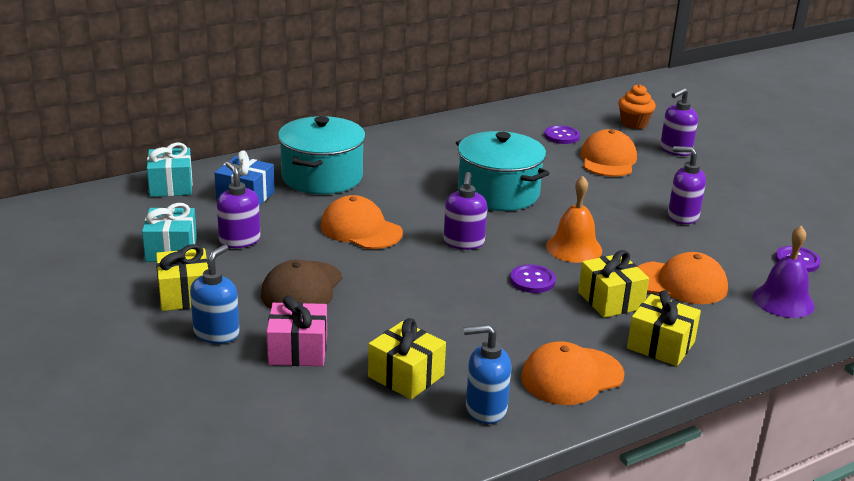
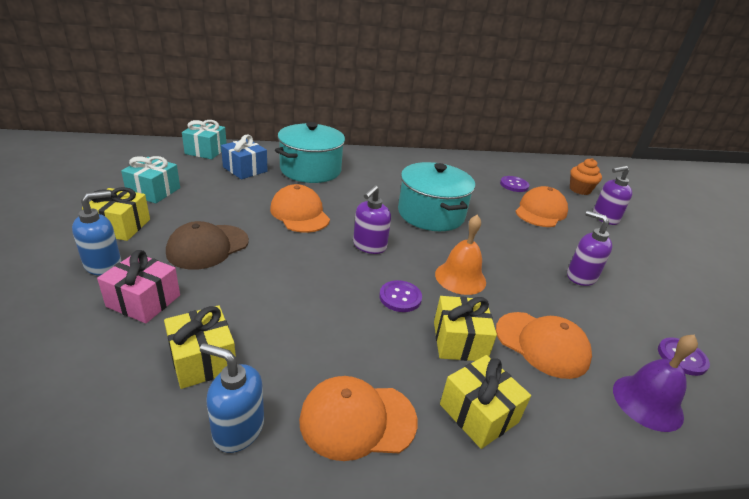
camera: 20 degrees right, 5 degrees up
(239, 240) = (206, 197): purple soap dispenser -> none

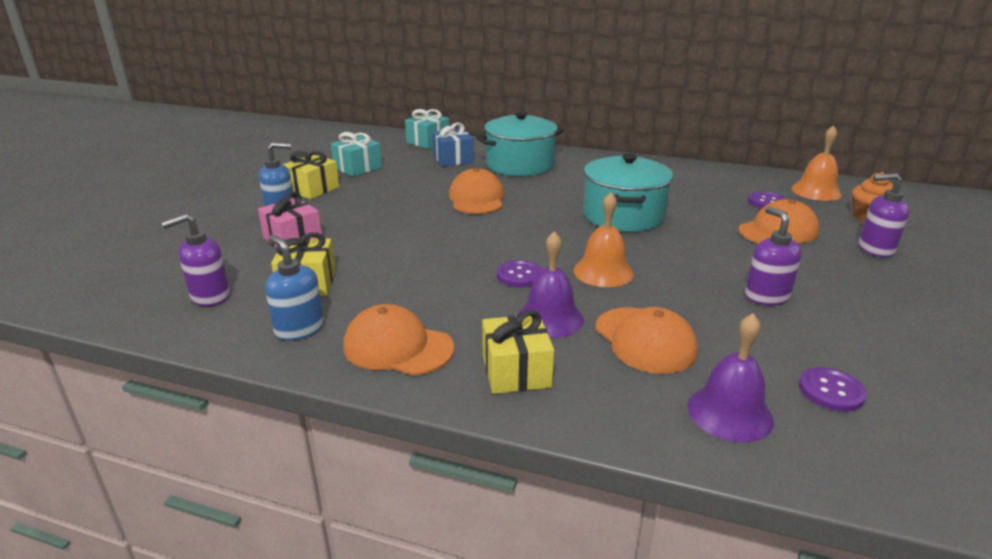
camera: 30 degrees right, 5 degrees down
(208, 247) = (371, 212): brown cap -> none
(369, 246) = (525, 232): purple soap dispenser -> purple soap dispenser (210, 296)
(459, 341) = (550, 318): yellow gift -> purple bell
(534, 170) = (816, 191): none -> orange bell

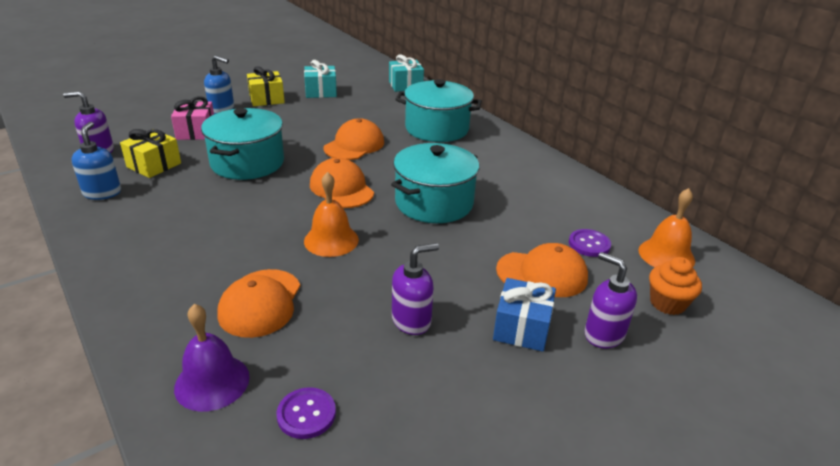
camera: 35 degrees right, 5 degrees up
(398, 347) = (125, 229): orange cap -> orange cap (341, 188)
(406, 245) = (247, 163): none -> turquoise pot
(453, 159) = (397, 106): blue gift -> blue gift (522, 328)
(516, 371) = (152, 279): yellow gift -> none
(519, 275) = (273, 216): purple button -> none
(550, 318) = (234, 255): purple bell -> none
(766, 296) = (411, 320): purple soap dispenser -> purple soap dispenser turned 45 degrees clockwise

